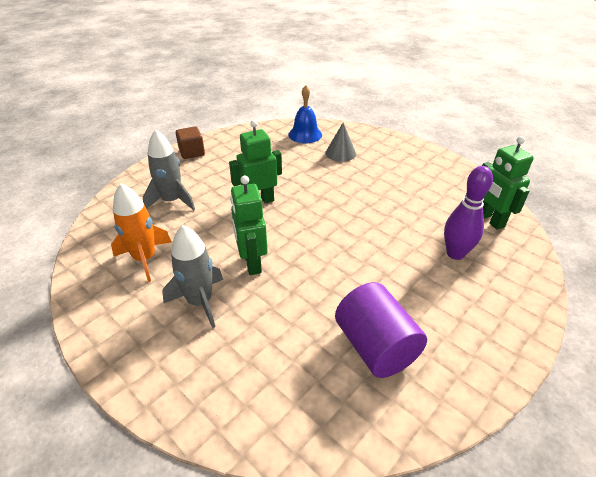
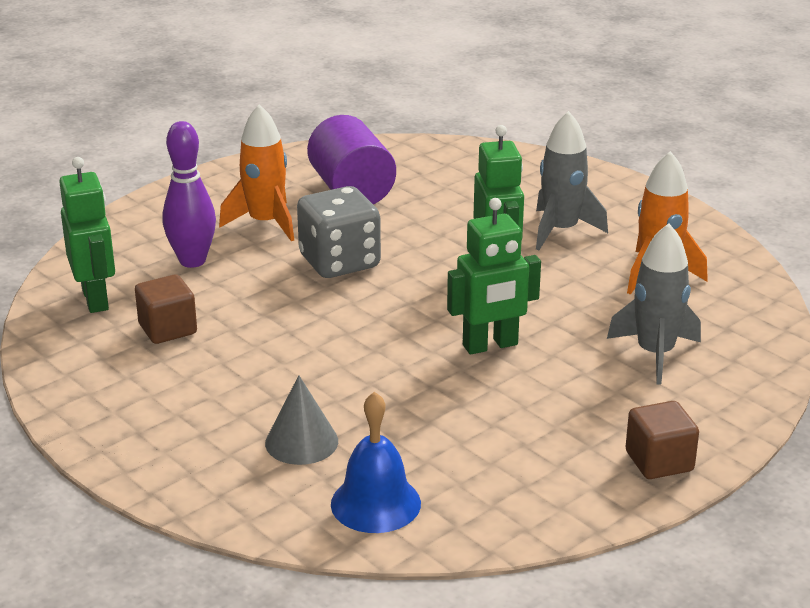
camera: 175 degrees left, 10 degrees down
(358, 258) = (339, 262): none -> grey dice
(427, 296) = (265, 223): none -> orange rocket
(434, 202) = (167, 329): none -> brown cube

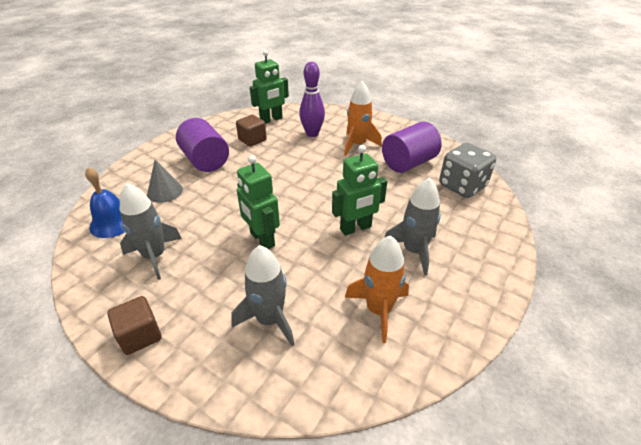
camera: 75 degrees right, 10 degrees up
(214, 390) = (205, 161): none -> purple cylinder
(339, 262) = (330, 173): grey dice -> grey dice (462, 186)
(492, 451) = (155, 256): none -> grey rocket

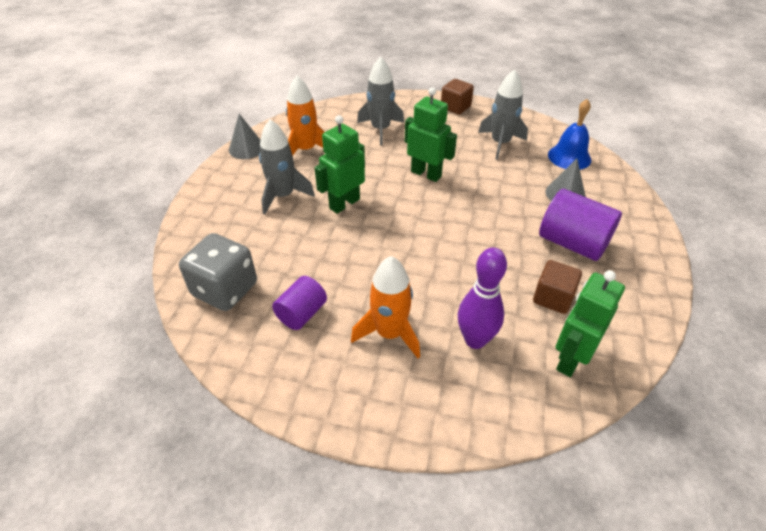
camera: 160 degrees right, 5 degrees up
(408, 163) = (302, 313): purple cylinder -> purple cylinder, size x0.62
(458, 336) = (246, 148): none -> grey cone

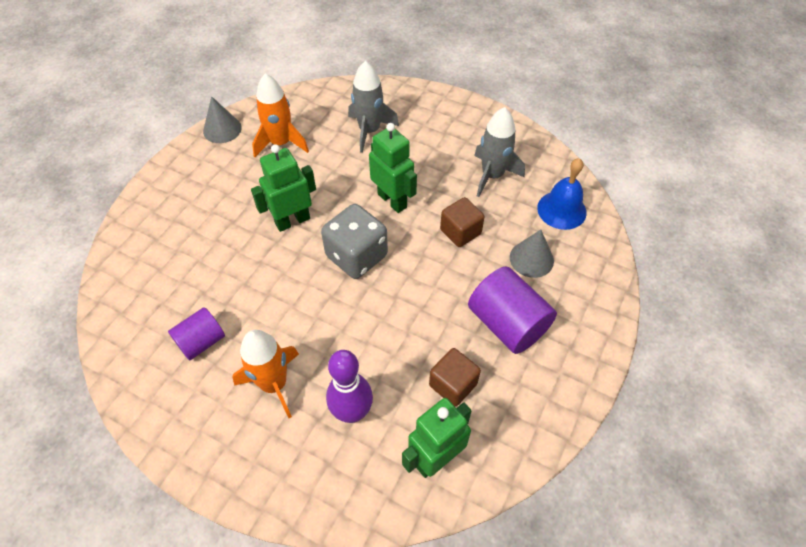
camera: 15 degrees right, 10 degrees up
(225, 289) = (142, 297): grey dice -> grey dice (356, 256)
(283, 196) = (236, 198): grey rocket -> none
(455, 107) = (465, 115): brown cube -> brown cube (460, 232)

